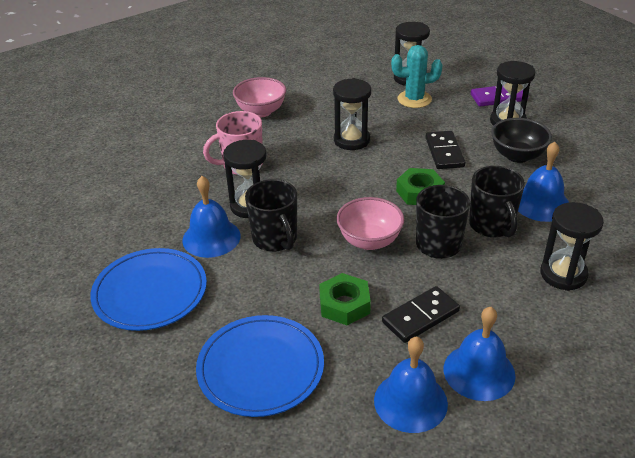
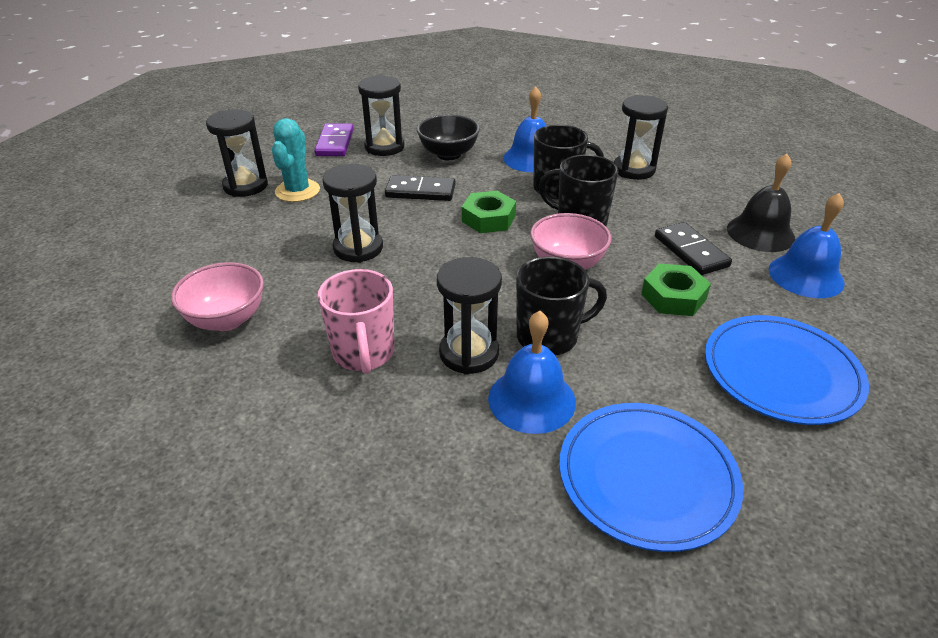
camera: 80 degrees left, 0 degrees up
(479, 372) = (760, 233): blue bell -> black bell

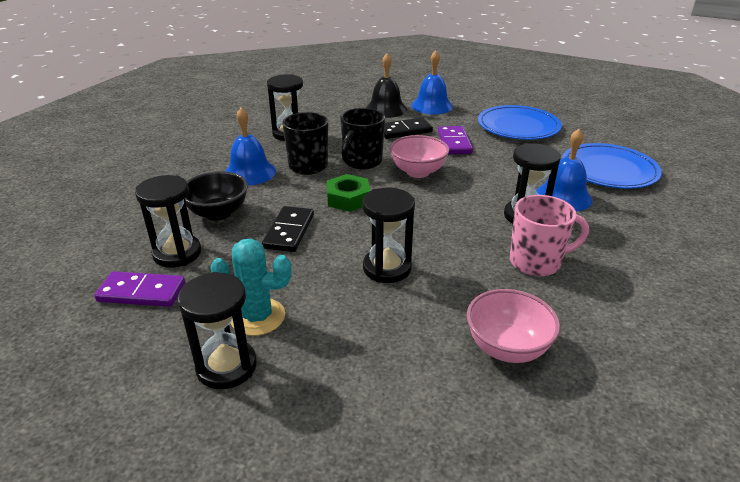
camera: 85 degrees left, 5 degrees down
(549, 337) = (501, 186): black mug -> none
(673, 297) = (454, 142): green nut -> purple domino

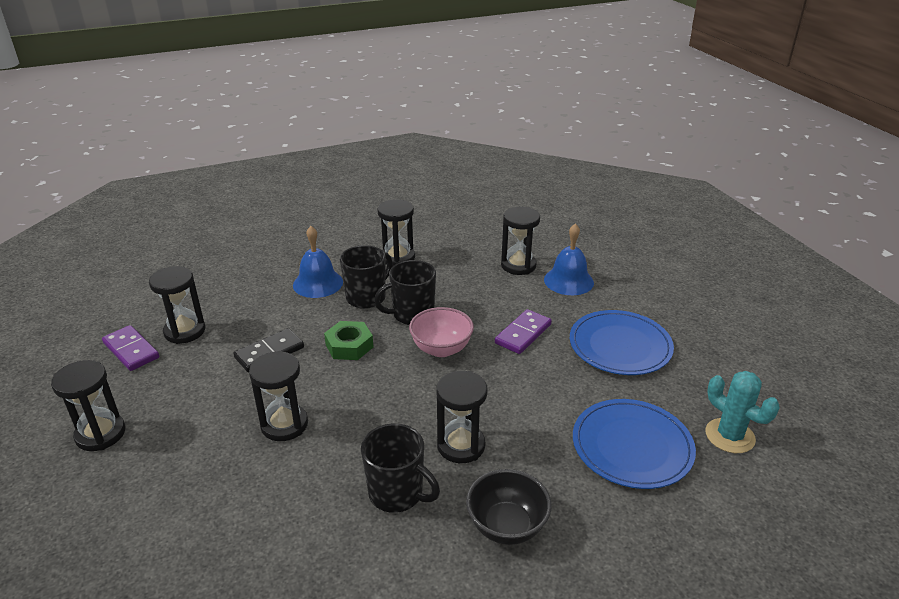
camera: 40 degrees right, 0 degrees up
(218, 213) = (249, 311): black bowl -> black bowl (506, 526)
(258, 317) = (160, 410): turquoise cactus -> turquoise cactus (729, 436)
(386, 109) = (518, 265): black bell -> black hourglass
(404, 131) = (498, 298): black domino -> none
(507, 348) = (260, 545): pink bowl -> none
(536, 262) = (397, 493): pink mug -> black mug
(563, 196) = (530, 447): blue bell -> none

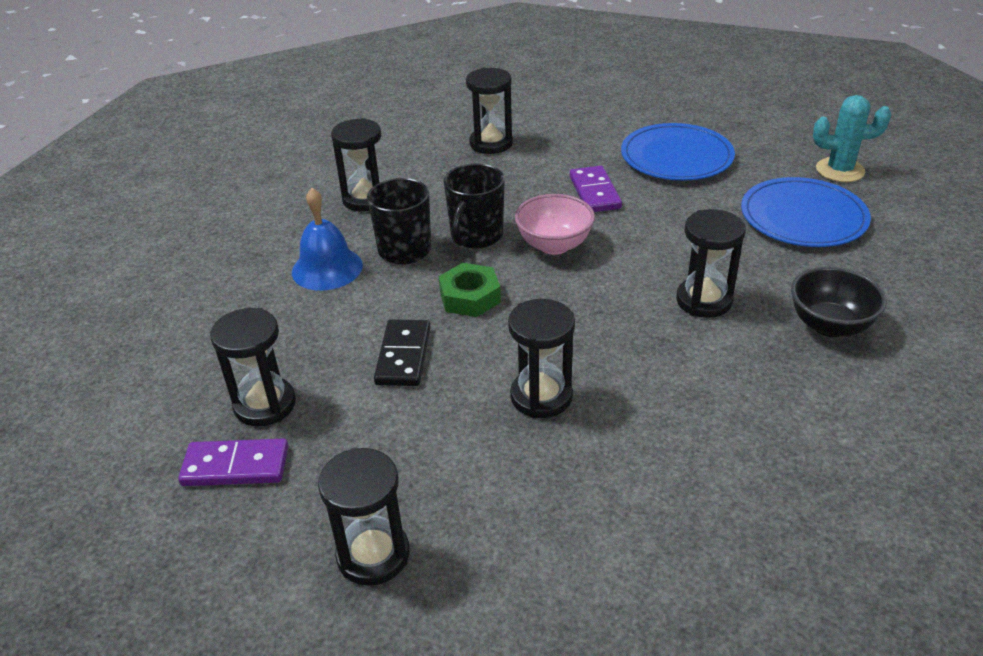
camera: 45 degrees left, 5 degrees up
(397, 493) = (726, 367): black mug -> none
(568, 281) = (553, 132): blue bell -> none

